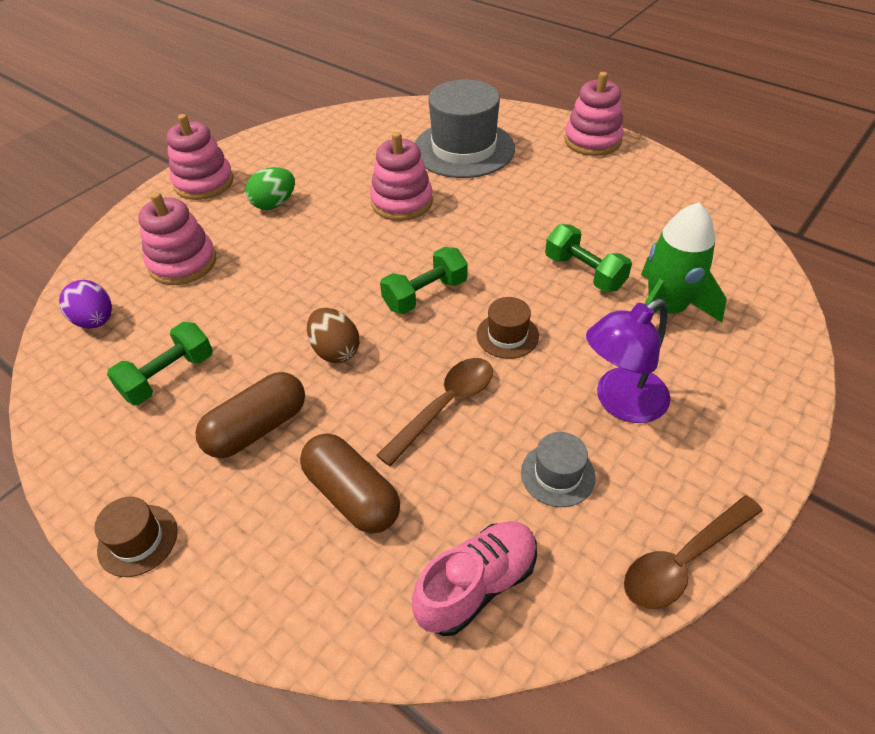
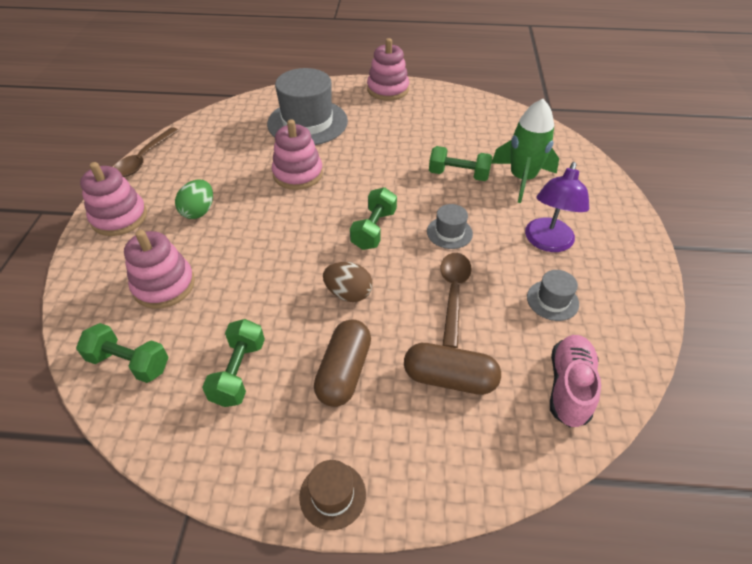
camera: 35 degrees left, 0 degrees up
(96, 321) = (129, 363): purple egg -> green dumbbell
(507, 335) = (449, 232): brown hat -> grey hat
(683, 561) = (652, 312): brown spoon -> brown spoon (144, 159)

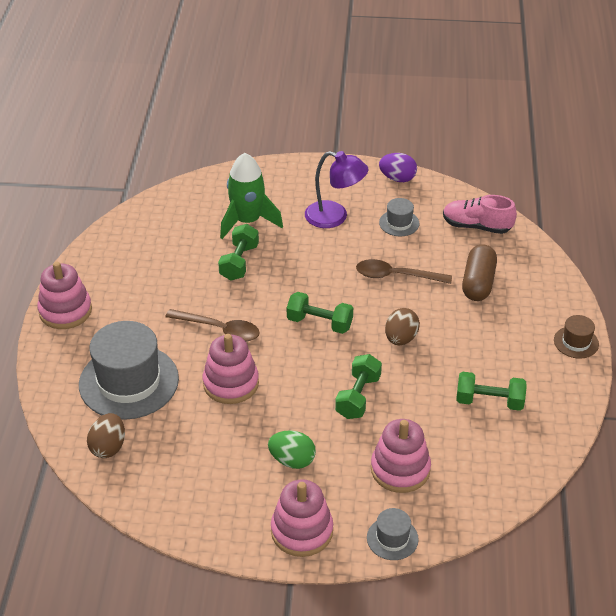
camera: 90 degrees left, 5 degrees down
(129, 363) = (490, 475): green dumbbell -> green dumbbell (358, 397)
(144, 159) = (191, 533): brown spoon -> brown spoon (219, 329)
(241, 117) = (108, 447): none -> brown egg
(344, 372) = (480, 339): brown capsule -> none
(449, 232) = (323, 274): grey hat -> grey hat (392, 538)
(644, 302) = (397, 178): none -> purple egg

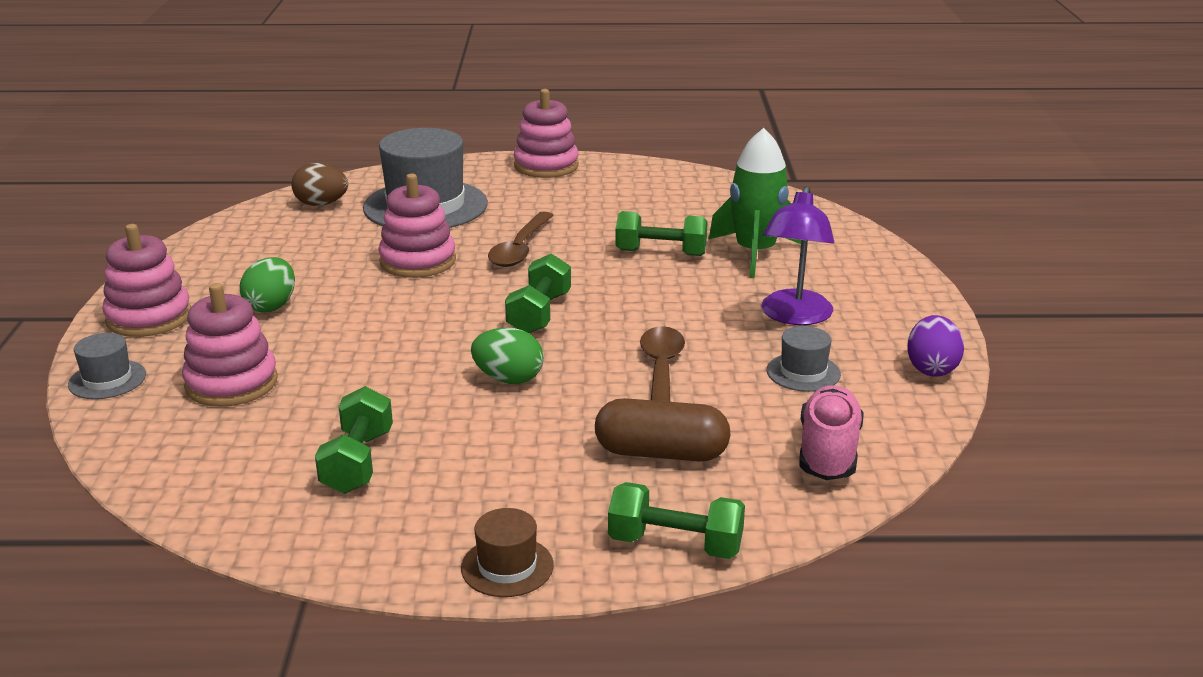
camera: 85 degrees right, 15 degrees down
(358, 397) = (383, 347): green dumbbell -> green dumbbell (675, 544)
(401, 338) = (508, 379): brown egg -> green egg

